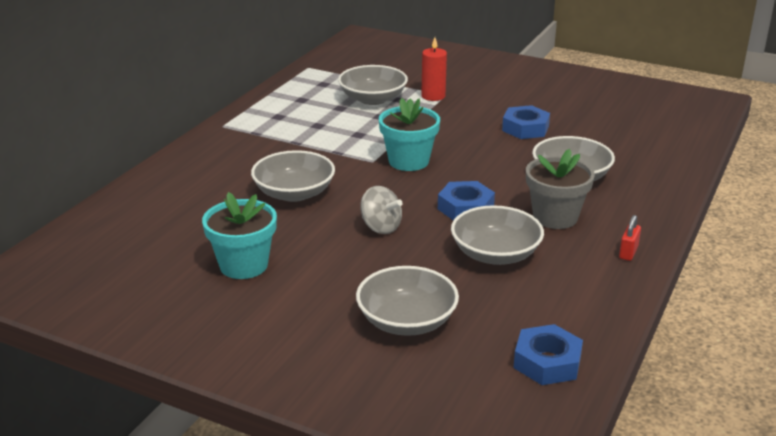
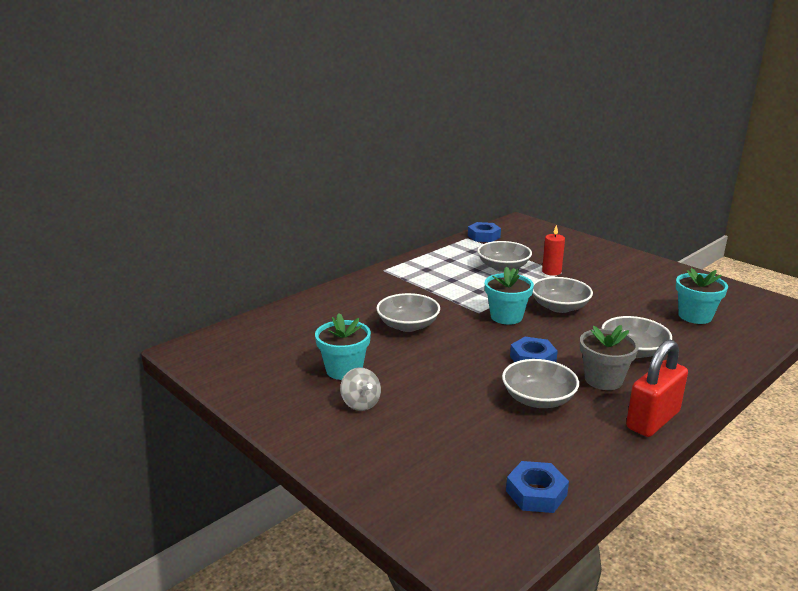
camera: 20 degrees right, 5 degrees down
(381, 227) = (458, 361): grey spinning top -> grey spinning top (360, 403)
(407, 321) = (440, 435): grey bowl -> grey bowl (559, 307)
(525, 128) = (614, 307): blue nut -> blue nut (484, 236)
(616, 125) = (695, 316): none -> turquoise flower pot
(628, 252) = (653, 420): red padlock -> red padlock, size x2.46

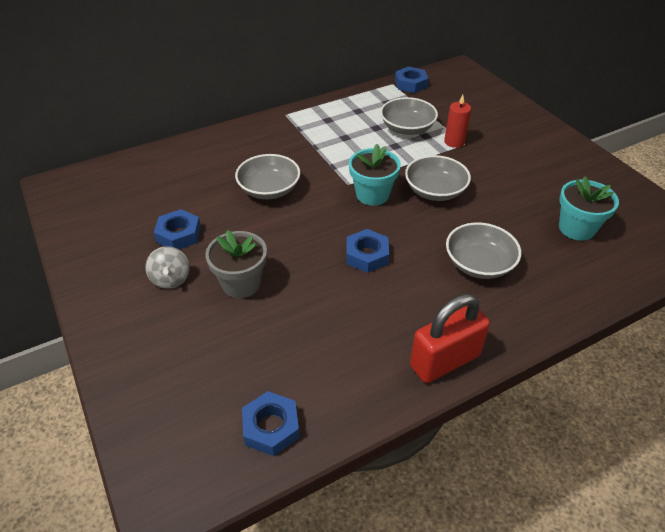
camera: 15 degrees right, 20 degrees up
(344, 370) = (179, 234): turquoise flower pot -> blue nut
(538, 399) = (342, 308): grey bowl -> none
(603, 380) = (424, 296): grey flower pot -> grey flower pot (241, 283)

